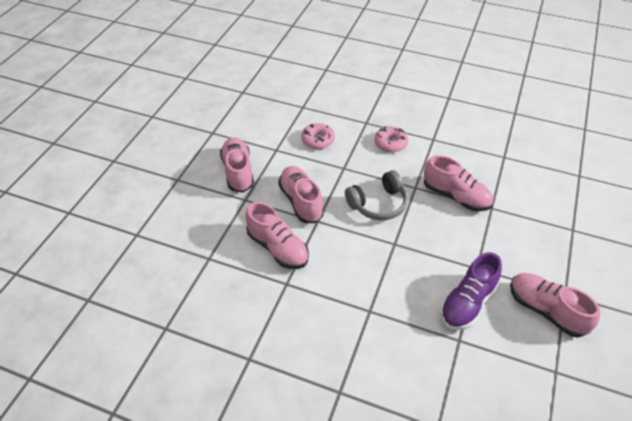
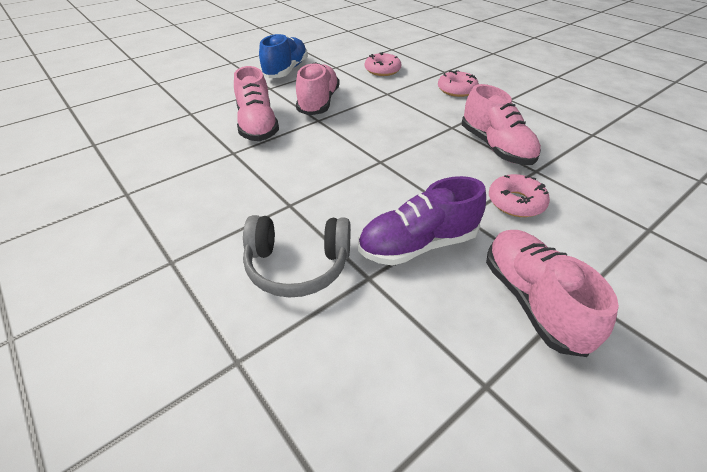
camera: 30 degrees right, 5 degrees down
(238, 172) = (286, 71): pink shoe -> blue shoe
(378, 204) = (395, 127): grey headphones -> grey headphones (298, 265)
(497, 242) = (516, 202): none -> pink donut

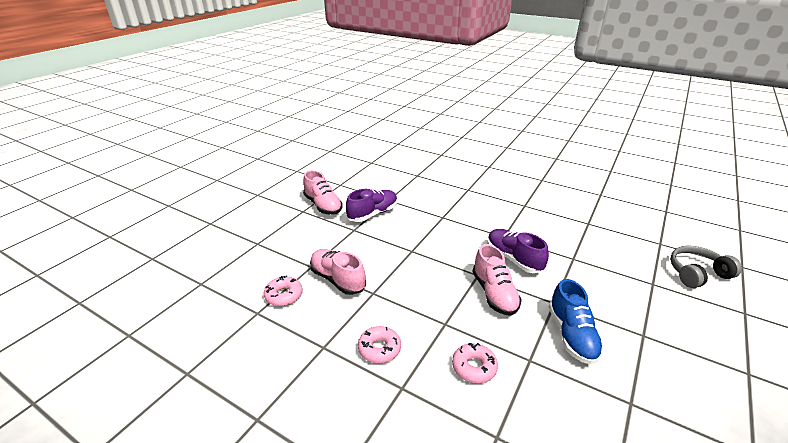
camera: 160 degrees right, 10 degrees down
(257, 126) = (513, 259): pink shoe -> purple shoe
(298, 265) = (418, 198): grey headphones -> grey headphones (697, 273)
(516, 202) = (326, 242): pink donut -> pink donut (284, 295)

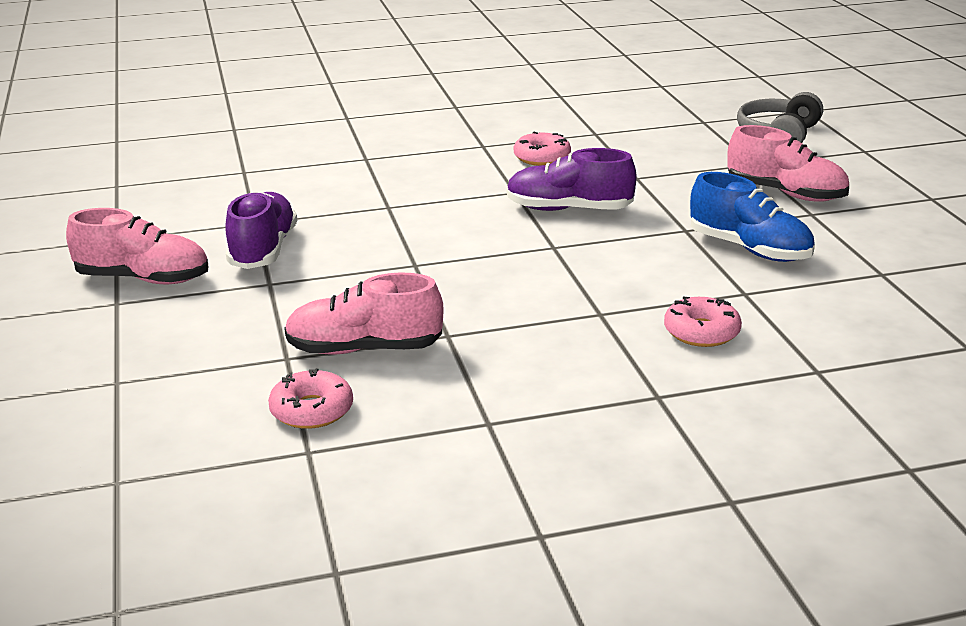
camera: 45 degrees left, 5 degrees down
(379, 349) = (565, 380): pink donut -> pink donut (542, 157)
(494, 293) = (606, 255): pink shoe -> pink shoe (785, 193)

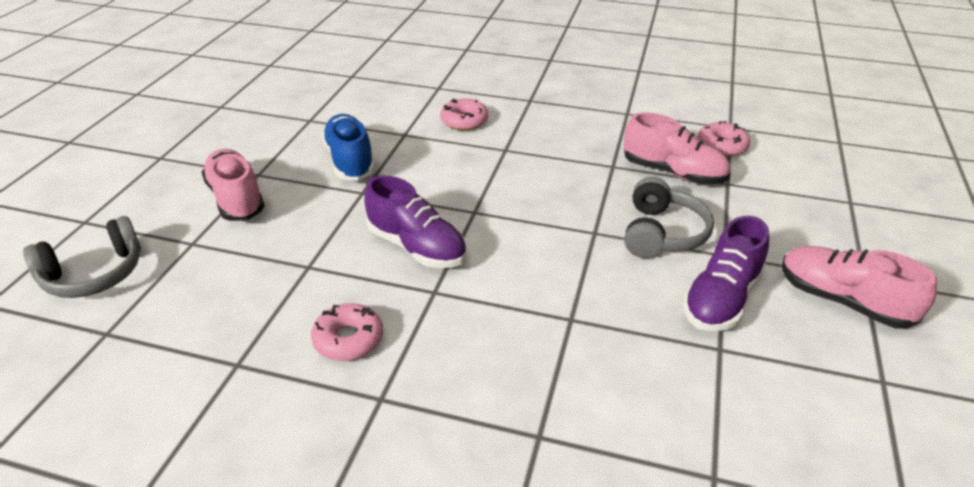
camera: 150 degrees left, 10 degrees up
(344, 282) = (662, 233): none -> grey headphones

